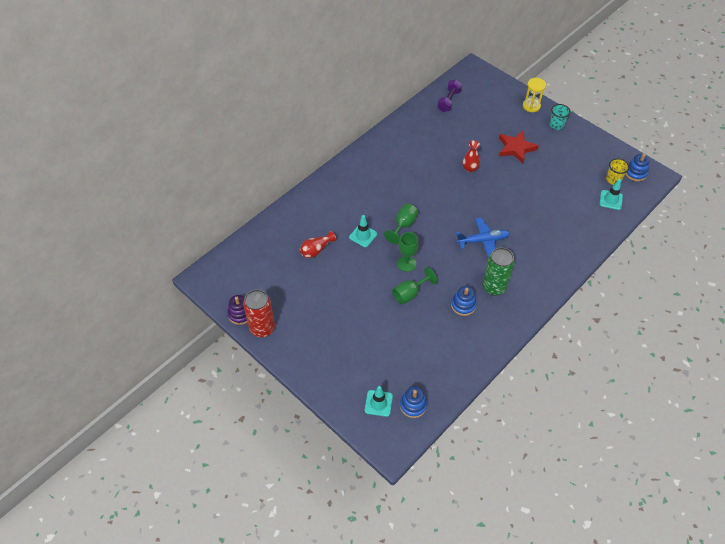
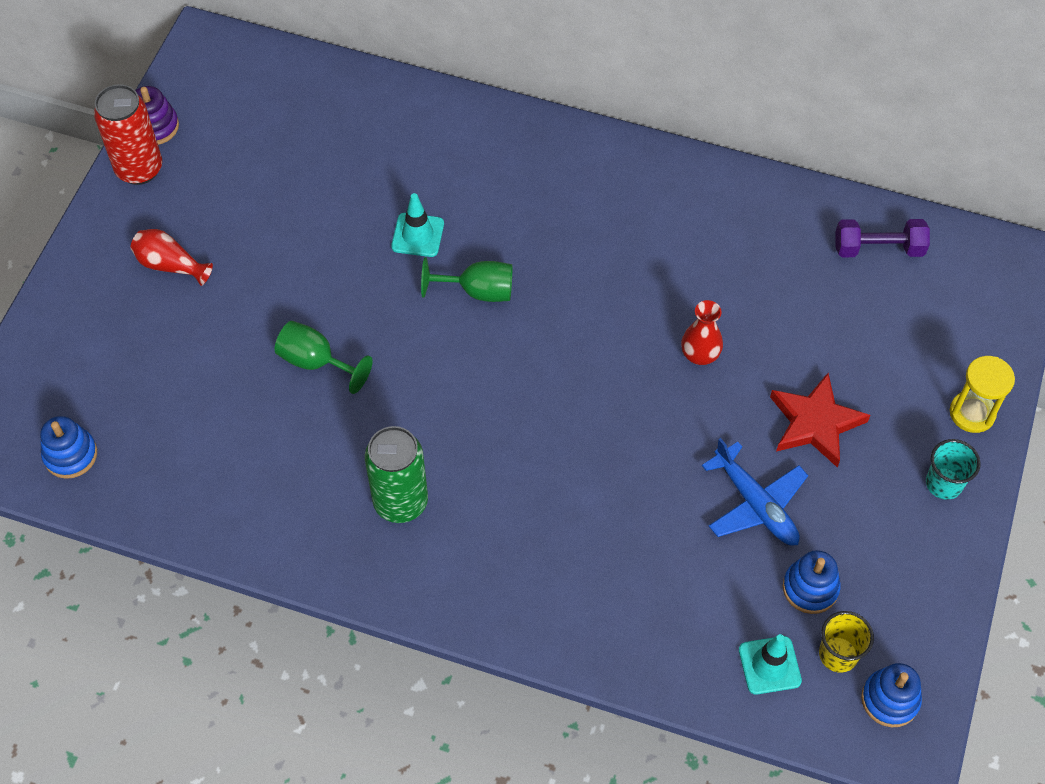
camera: 65 degrees right, 5 degrees up
(316, 250) = (346, 177): red vase -> red vase (170, 265)
(378, 403) = (55, 399): turquoise traffic cone -> none
(406, 264) = (385, 331): green goblet -> none
(463, 305) = (330, 461): blue stacking toy -> blue stacking toy (810, 588)
(483, 240) = (512, 444): blue plane -> blue plane (756, 504)

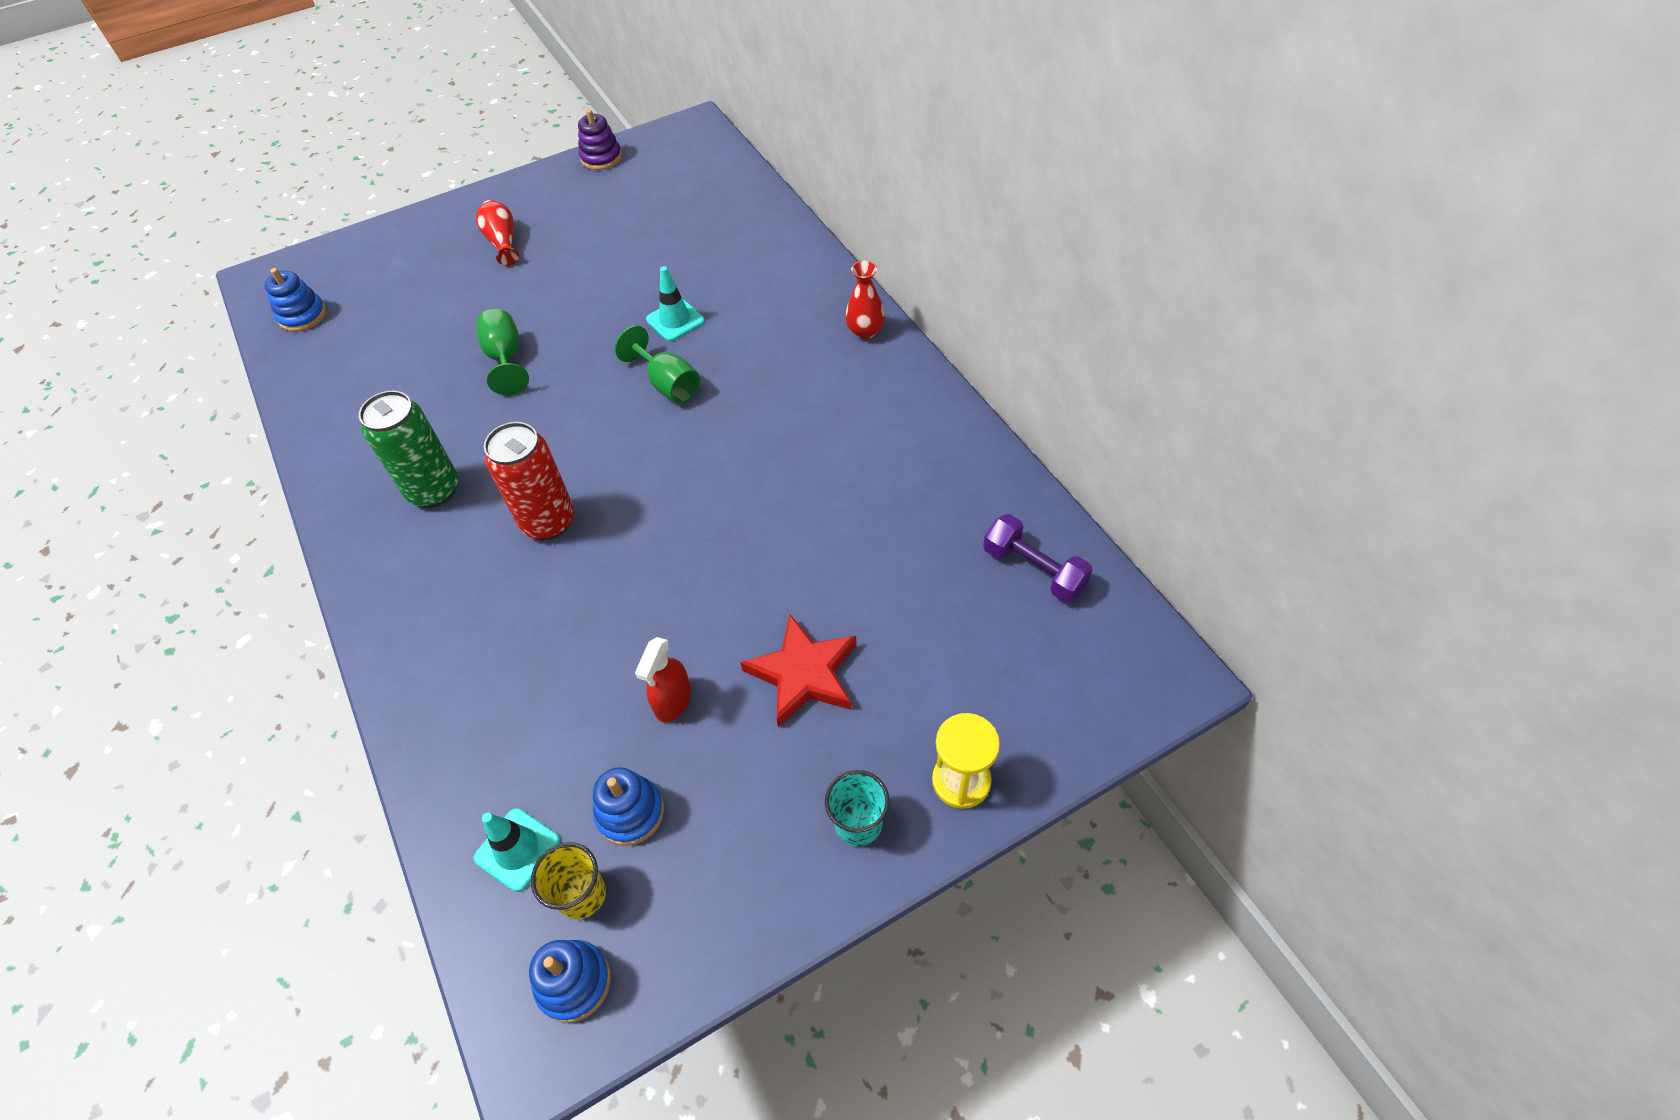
camera: 45 degrees right, 5 degrees down
(139, 169) = (560, 176): red can -> red can (548, 522)
(700, 355) = (774, 545): red vase -> red vase (865, 331)
(756, 504) = (673, 701): blue plane -> red spray bottle

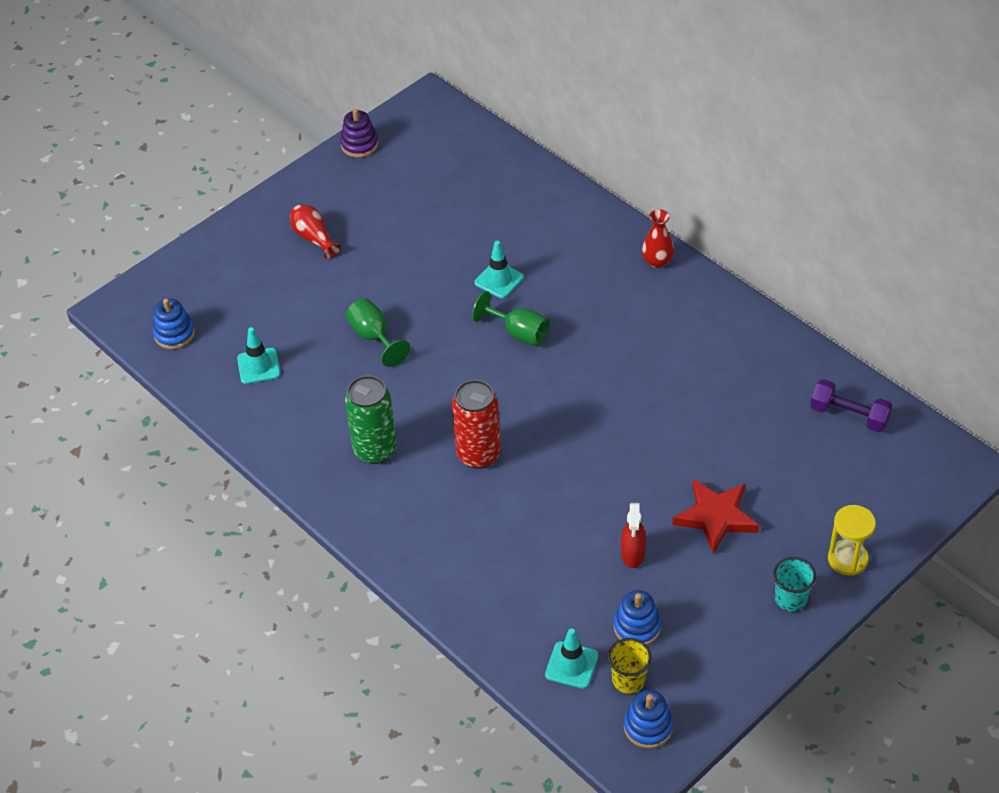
camera: 15 degrees left, 5 degrees down
(366, 367) = (258, 366): none -> turquoise traffic cone

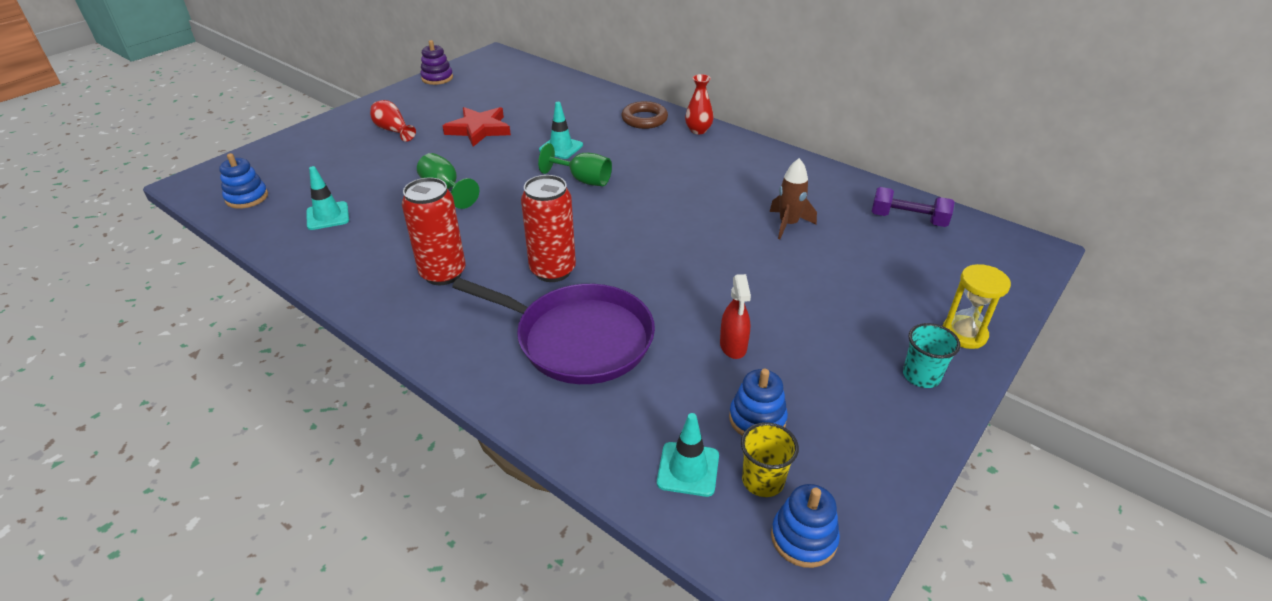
camera: 10 degrees left, 10 degrees down
(375, 450) = (443, 273): green can -> red can
(496, 535) = (578, 339): none -> purple pan
(598, 237) = (644, 119): none -> brown ring
(716, 517) = (811, 306): red star -> red star (479, 129)
(722, 413) = (788, 224): none -> brown rocket

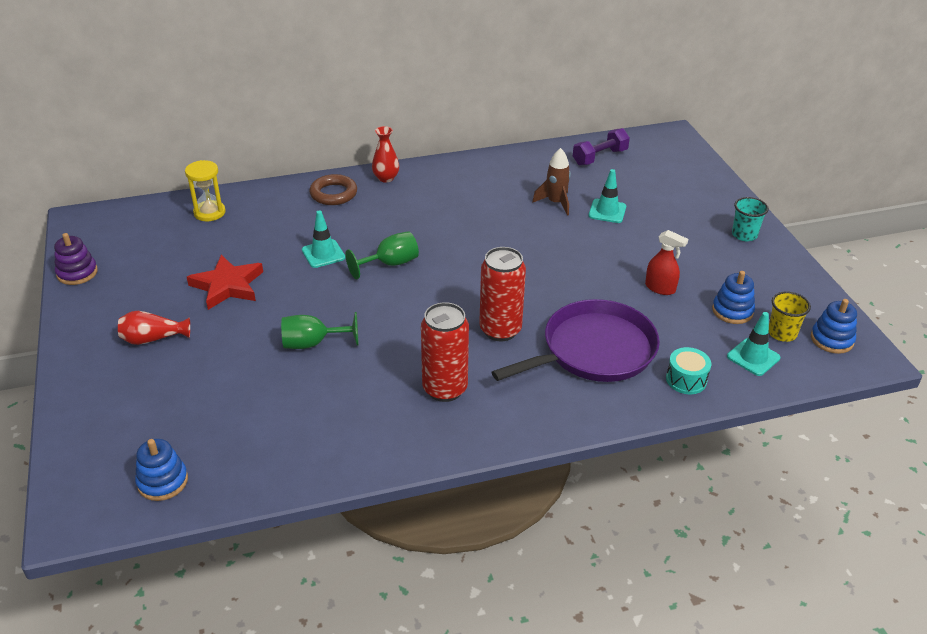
camera: 55 degrees left, 0 degrees up
(328, 216) = (271, 432): turquoise traffic cone -> turquoise traffic cone (607, 211)
(593, 425) = (686, 380): none -> turquoise drum
(964, 334) = (723, 201): yellow hourglass -> yellow hourglass (209, 212)

